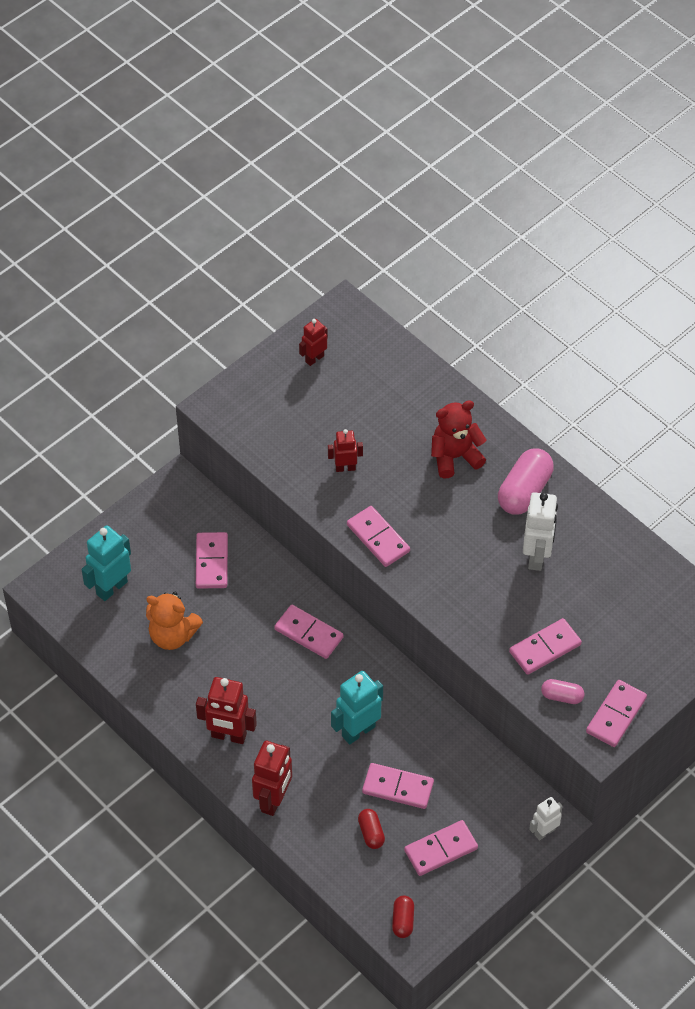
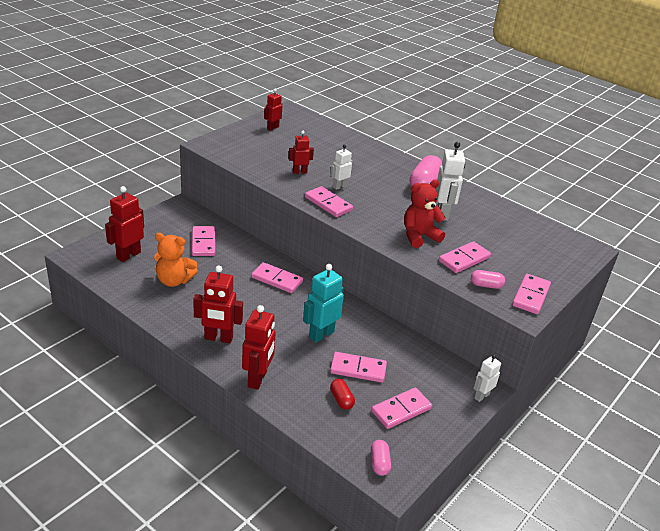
camera: 10 degrees left, 20 degrees down
(111, 587) = (128, 255): turquoise robot -> red robot
(399, 499) = (339, 186): none -> white robot
(403, 921) = (379, 463): red capsule -> pink capsule
(455, 457) = (373, 169): red teddy bear -> red teddy bear (419, 236)

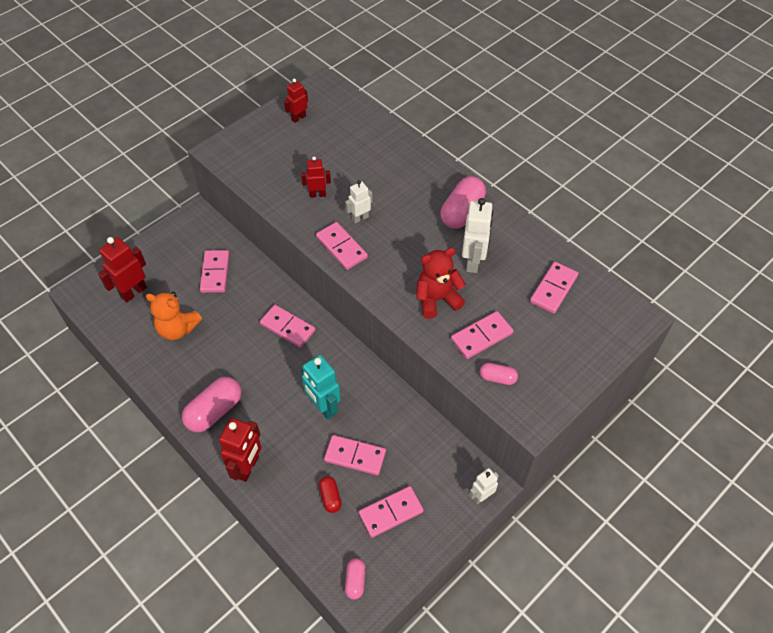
camera: 10 degrees right, 20 degrees up
(218, 338) = (214, 411): red robot -> pink capsule
(321, 334) = (323, 407): turquoise robot -> turquoise robot turned 90 degrees counterclockwise
(531, 296) = (546, 395): pink domino -> pink domino (553, 289)

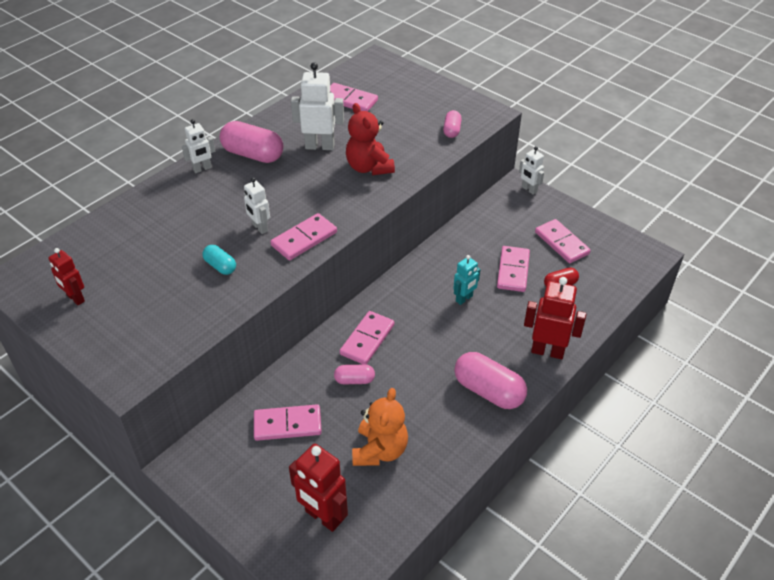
camera: 95 degrees left, 10 degrees down
(317, 194) = (220, 266): red robot -> turquoise capsule
(323, 407) = (464, 299): turquoise robot -> turquoise robot, size x0.61
(355, 581) = (631, 261): pink capsule -> pink capsule (354, 380)
(443, 178) = (202, 169): none -> white robot
(481, 336) = (409, 140): pink domino -> none

